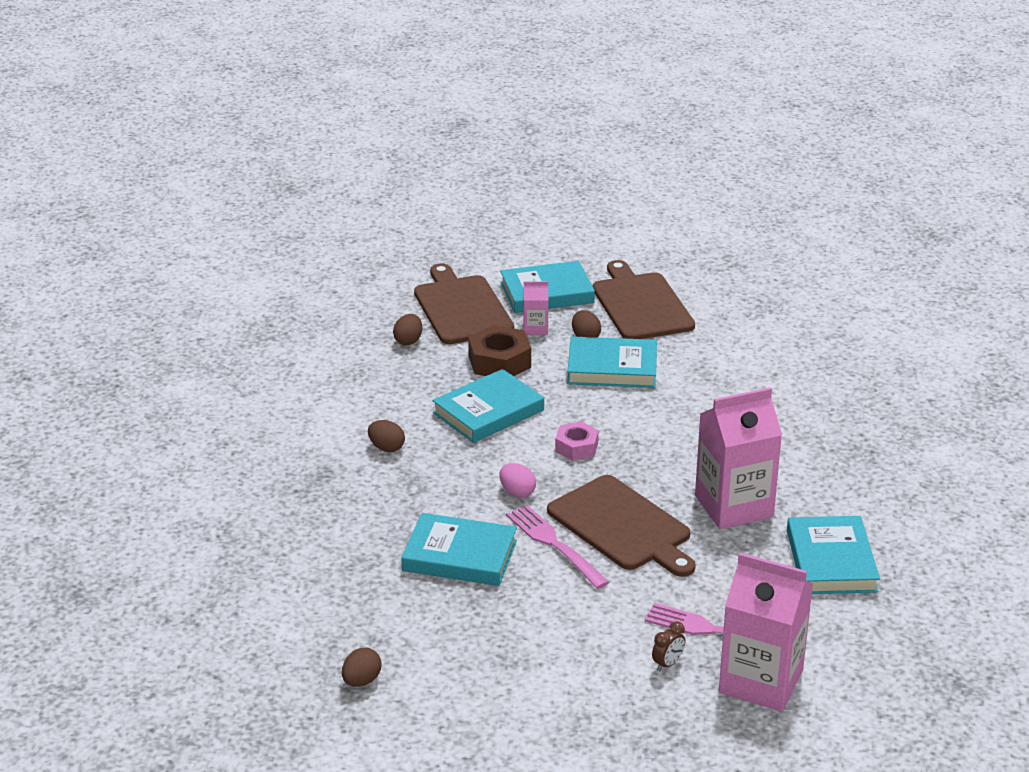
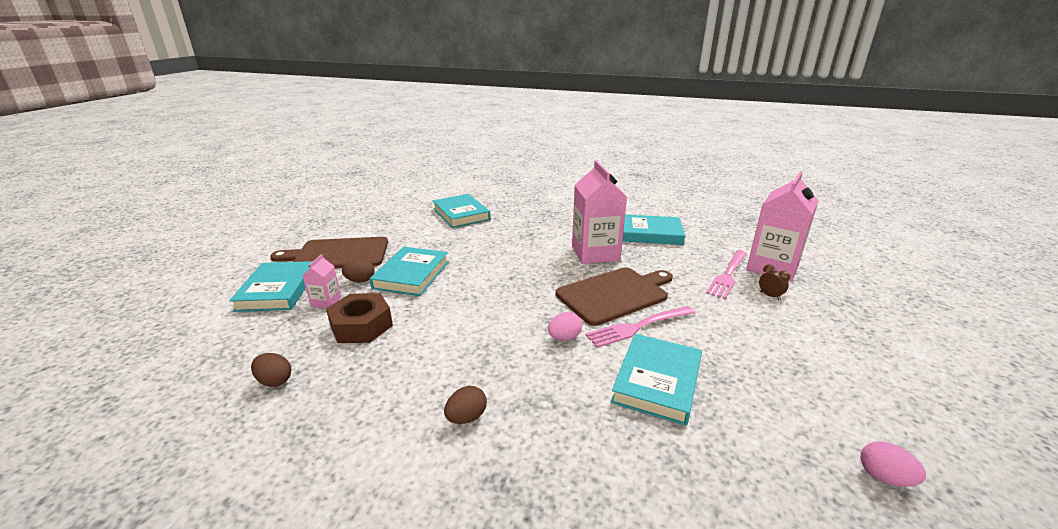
camera: 80 degrees left, 5 degrees down
(361, 681) = (884, 477): brown egg -> pink egg
(461, 308) = (250, 338): brown cutting board -> none
(488, 411) = (436, 340): turquoise book -> turquoise book (461, 214)
(576, 447) = (509, 302): pink nut -> none

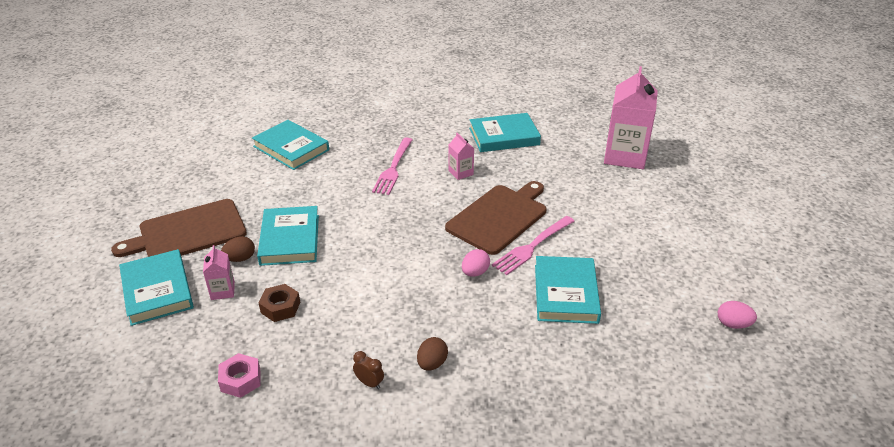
camera: 20 degrees left, 10 degrees up
(275, 381) = (240, 380): brown egg -> pink nut
(361, 326) = (280, 307): brown nut -> brown nut, size x0.65
(595, 253) = (460, 172): pink carton -> pink carton, size x0.46
(728, 275) = (590, 173): pink fork -> pink fork (393, 168)
(770, 296) = (630, 189): brown clock -> brown clock (369, 383)

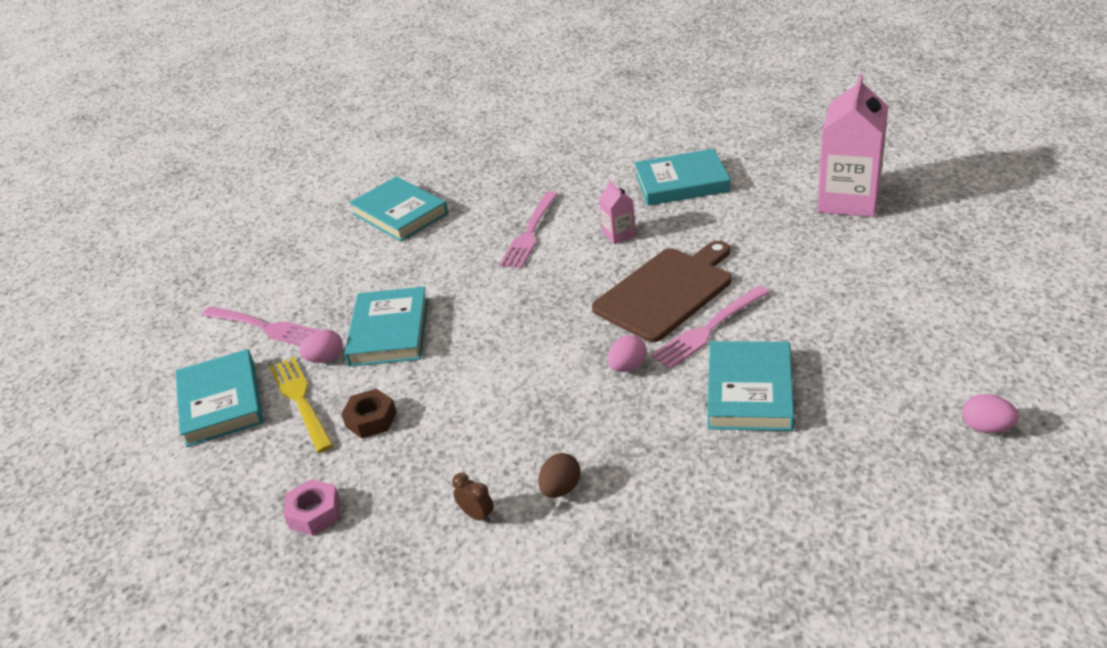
camera: 10 degrees right, 0 degrees up
(188, 232) = (264, 327): brown cutting board -> pink fork
(222, 291) = (301, 400): pink carton -> yellow fork
(240, 259) = (325, 358): brown egg -> pink egg

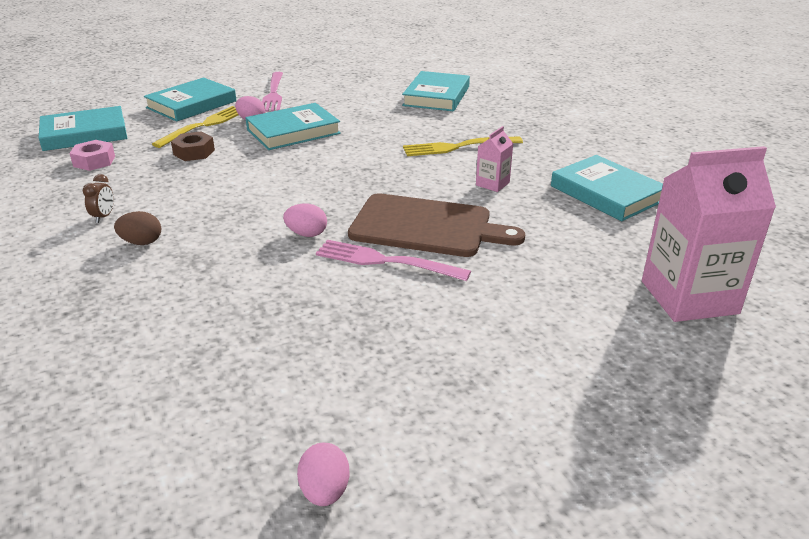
camera: 55 degrees right, 5 degrees down
(530, 233) = (458, 147): pink fork -> yellow fork
(749, 391) = (306, 305): turquoise book -> turquoise book (84, 134)

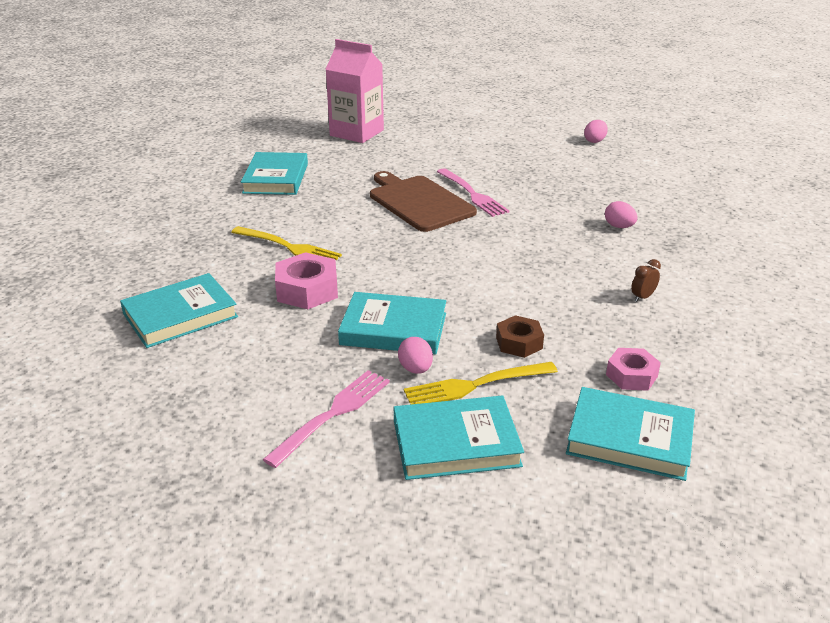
camera: 140 degrees left, 0 degrees up
(141, 242) = (620, 263): brown egg -> none
(306, 234) = (500, 226): pink egg -> pink egg (619, 226)
(388, 130) = (307, 290): none -> pink nut
(492, 184) = (327, 210): pink carton -> none

